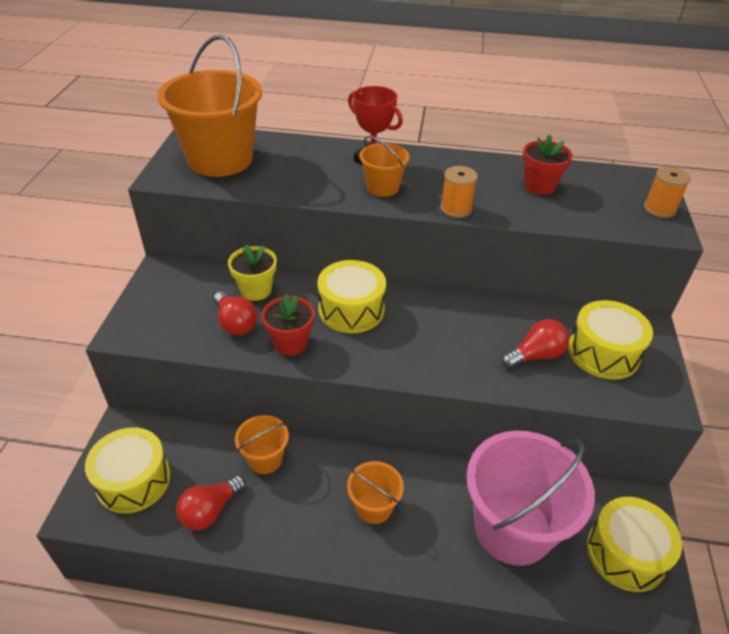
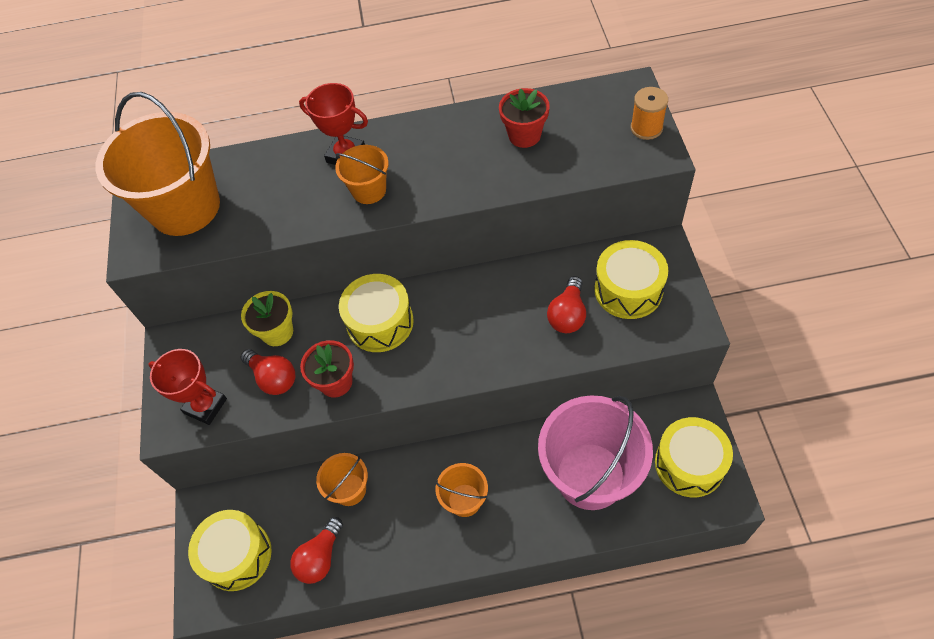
camera: 10 degrees left, 15 degrees up
(165, 326) = (205, 406): none -> red trophy
(456, 208) = (450, 195): orange spool -> none
(535, 355) = (568, 315): red light bulb -> red light bulb turned 150 degrees clockwise

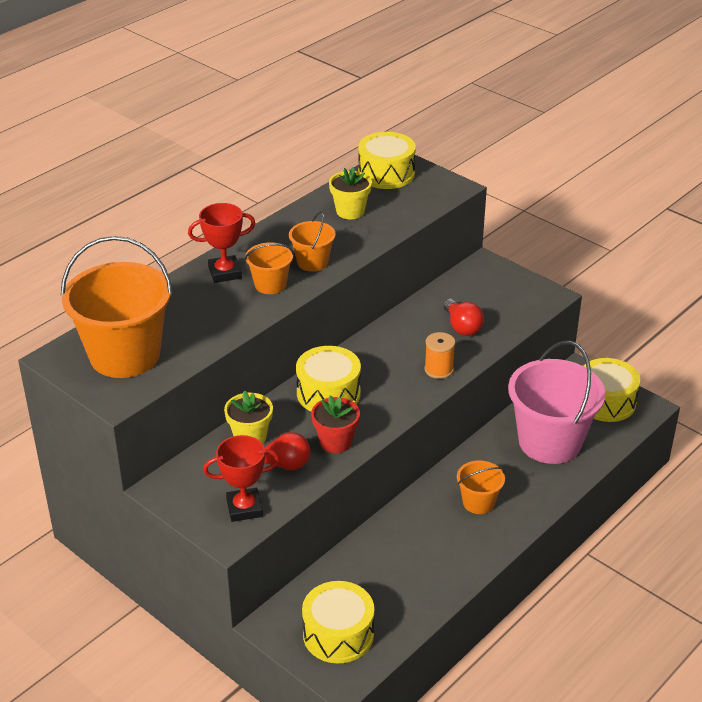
camera: 45 degrees left, 20 degrees down
(320, 557) = (408, 595): red light bulb -> none
(349, 489) = (384, 544): orange bucket -> orange bucket (312, 262)
(524, 135) = (350, 211): red flower pot -> yellow flower pot
(628, 290) = (487, 295): yellow drum -> yellow drum (386, 173)
(646, 128) = (430, 177): orange spool -> orange spool (439, 369)

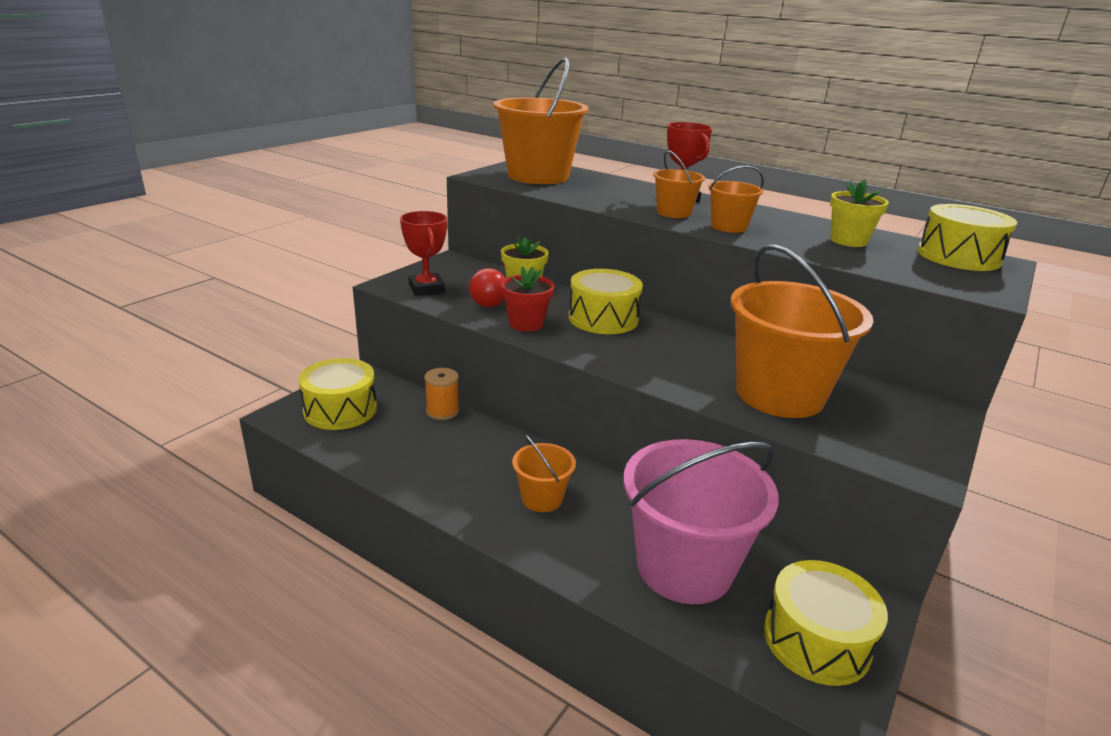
camera: 80 degrees right, 10 degrees down
(439, 369) = (679, 379): orange spool -> orange spool (442, 411)
(462, 327) = (779, 394): red light bulb -> orange bucket

